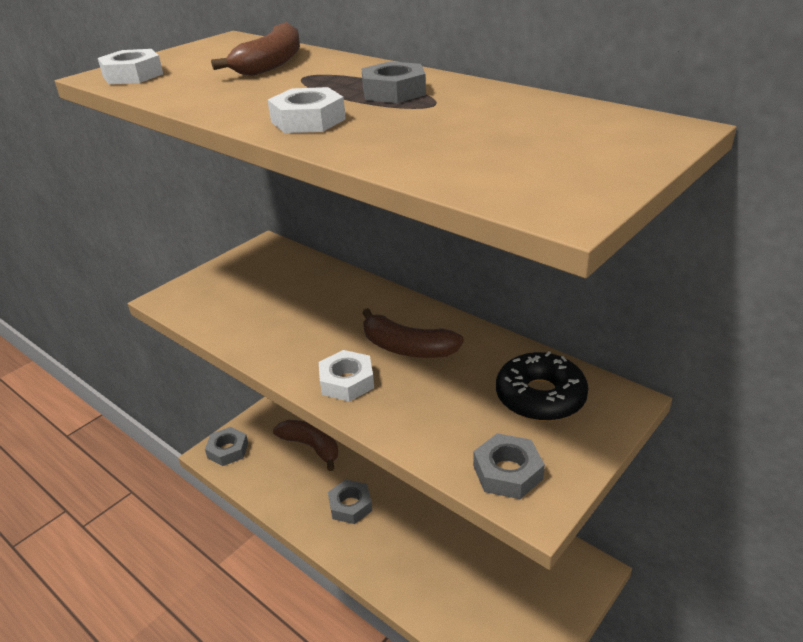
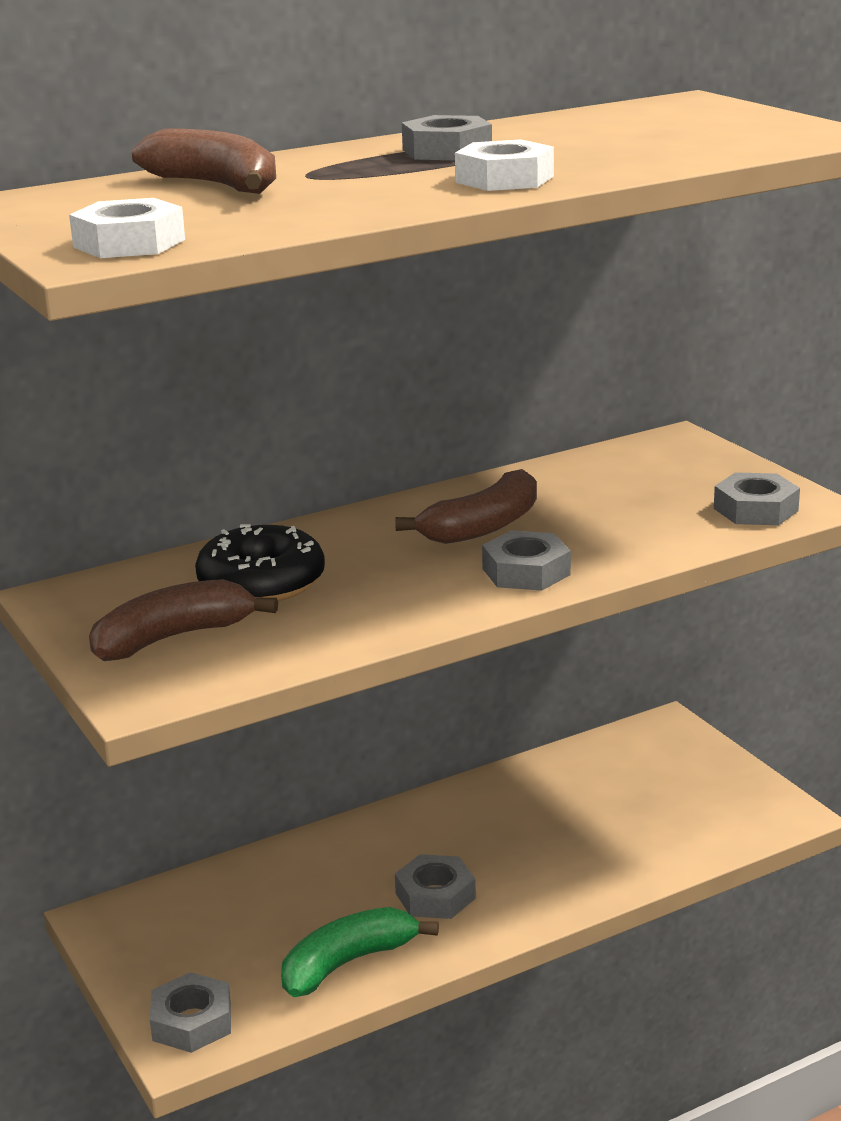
camera: 70 degrees left, 10 degrees down
(283, 489) = (347, 963): none -> green banana
(311, 446) = (267, 916): brown banana -> brown banana (173, 638)
(347, 381) = (526, 571): white nut -> grey nut
(540, 397) = (643, 473): black donut -> black donut (261, 582)

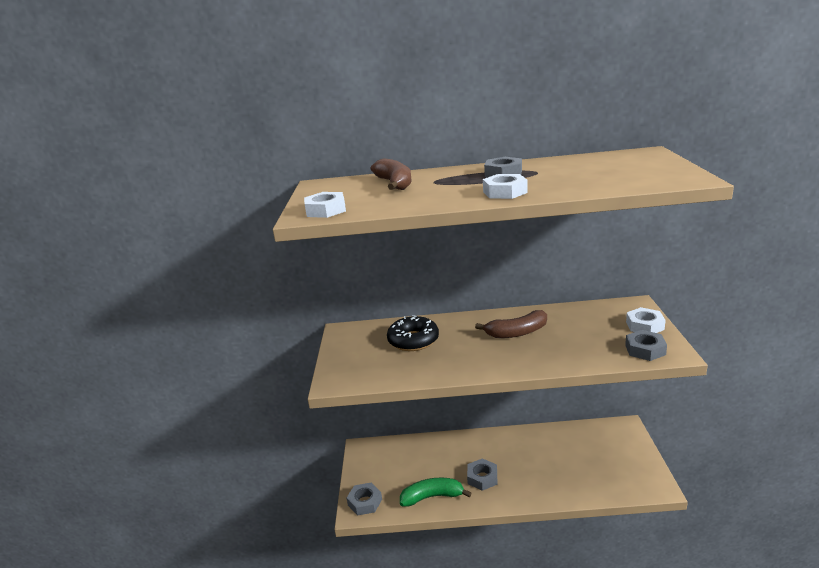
camera: 30 degrees right, 0 degrees up
(173, 638) = (364, 358): brown banana -> none
(526, 571) = (517, 359): grey nut -> none
(723, 471) = (645, 325): none -> white nut

